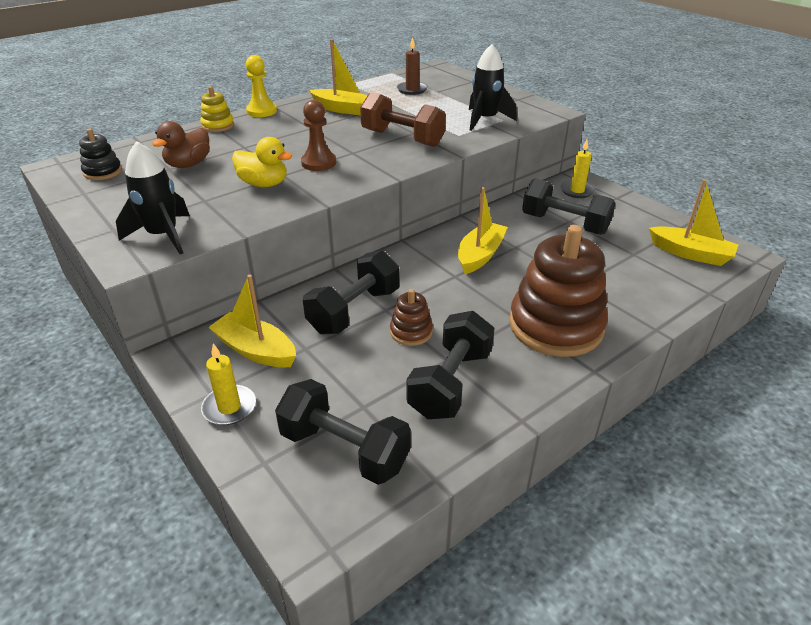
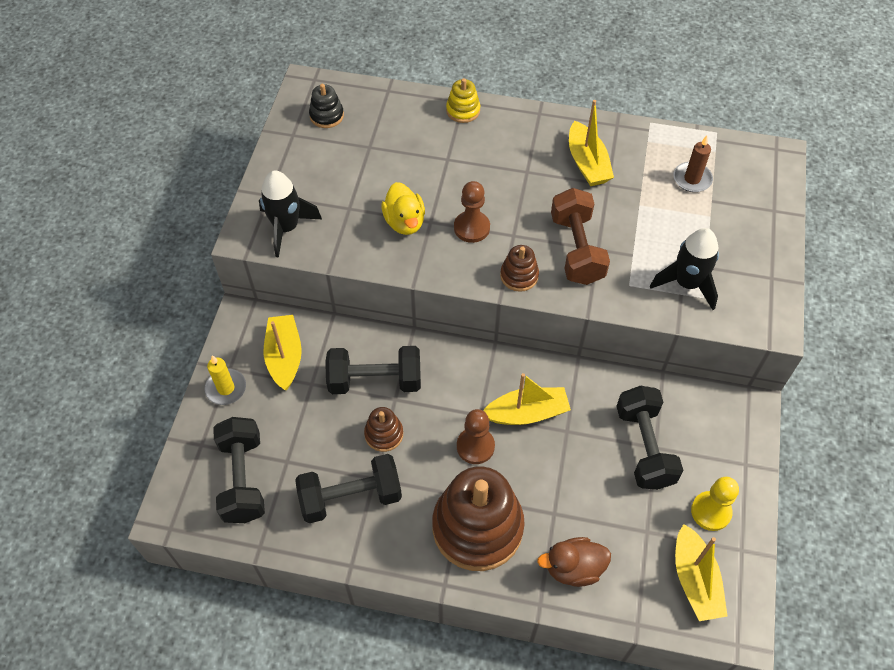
camera: 50 degrees right, 20 degrees up
(188, 164) = (386, 152): brown duck -> brown duck (573, 568)
(261, 111) = (520, 113): yellow pawn -> yellow pawn (711, 512)
(389, 164) = (519, 276): none -> brown stacking toy
(480, 291) = (475, 446): none -> brown pawn
(577, 191) = (722, 422): yellow candle -> none

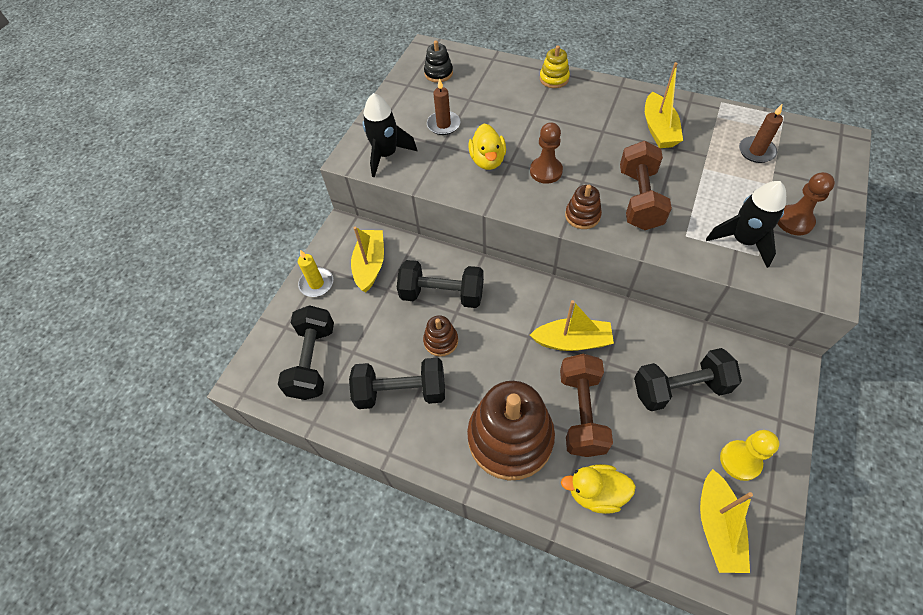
camera: 15 degrees right, 0 degrees up
(346, 182) = (443, 125): none -> brown candle
(475, 446) = (520, 364): brown pawn -> brown pawn (794, 221)
(547, 489) = (581, 413): none -> brown dumbbell
(573, 568) = (596, 493): brown duck -> yellow duck
(644, 447) = (680, 388): black dumbbell -> black dumbbell turned 75 degrees clockwise

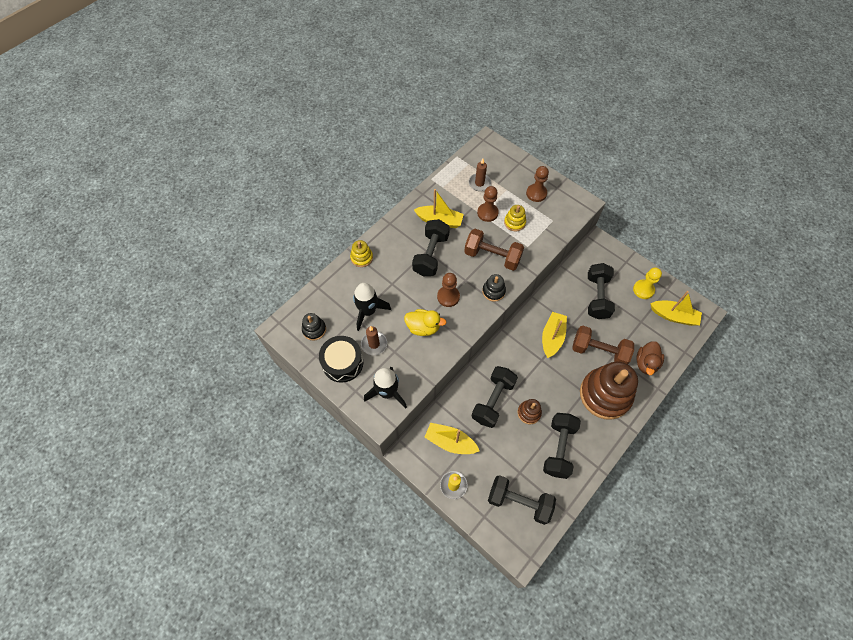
camera: 75 degrees left, 5 degrees up
(408, 107) = (342, 363): none -> black drum
(582, 216) = (493, 291): brown stacking toy -> black stacking toy
(596, 493) = (646, 363): yellow duck -> brown duck
(599, 136) = (431, 255): none -> black dumbbell
(711, 174) = (487, 213): none -> brown pawn
(717, 209) = (514, 222): none -> yellow stacking toy
(743, 241) = (541, 222): black rocket -> black rocket (368, 311)

